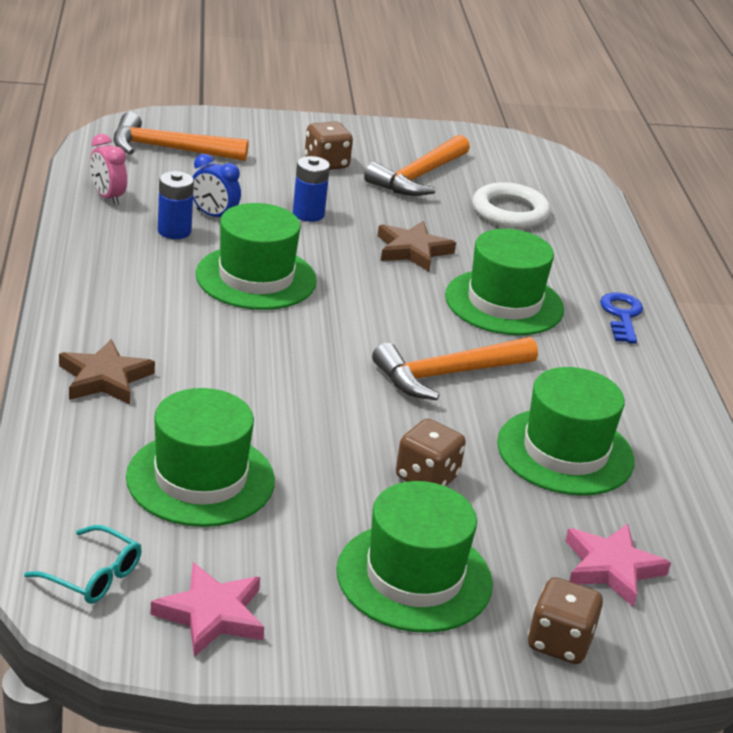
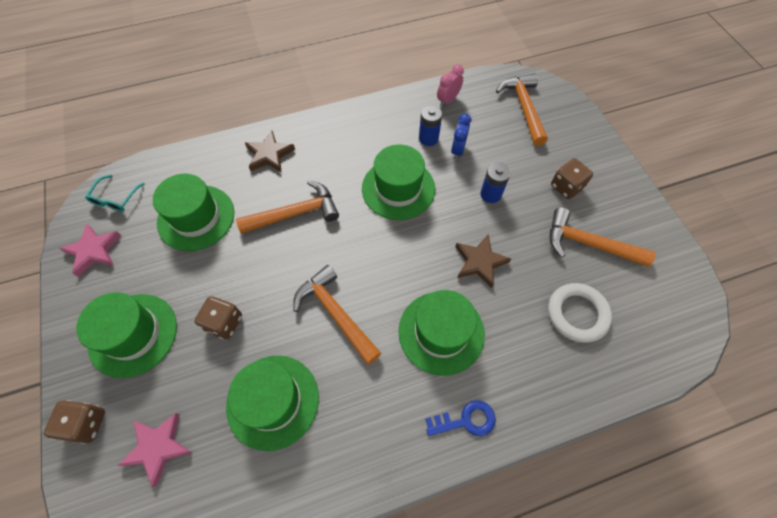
camera: 80 degrees right, 30 degrees up
(250, 375) = (295, 213): none -> orange hammer

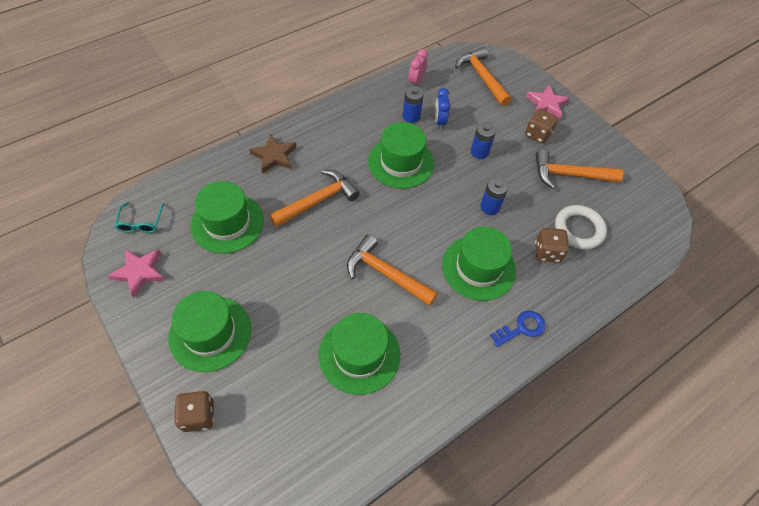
camera: 20 degrees left, 5 degrees down
(158, 447) = (273, 416): pink star -> pink star (546, 104)
(224, 323) = (291, 304): brown dice -> brown dice (547, 252)
(480, 262) = (490, 207): brown star -> blue battery

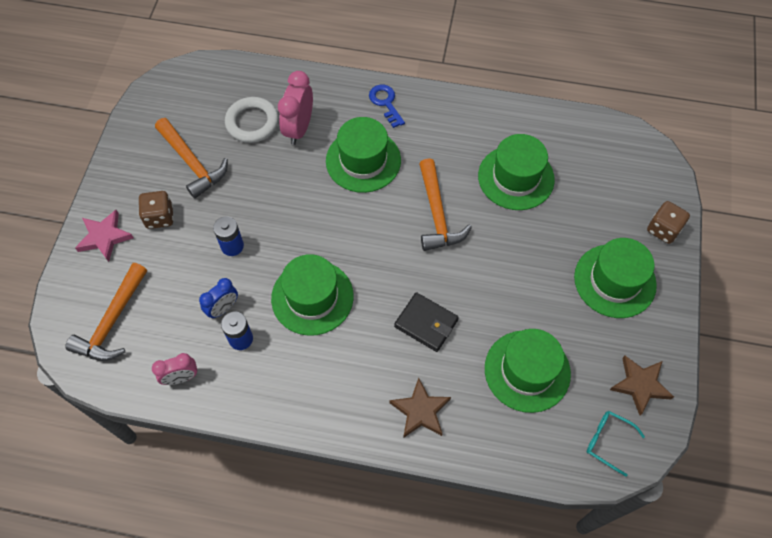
camera: 130 degrees left, 5 degrees up
(140, 272) = (640, 385): pink star -> brown star
(141, 222) = (608, 441): turquoise glasses -> turquoise glasses turned 105 degrees counterclockwise
(318, 200) = (426, 323): orange hammer -> black wallet
(490, 207) = (292, 194): blue battery -> none
(521, 328) = (386, 103): blue key -> blue key turned 45 degrees clockwise
(547, 252) = (299, 128): brown dice -> pink clock

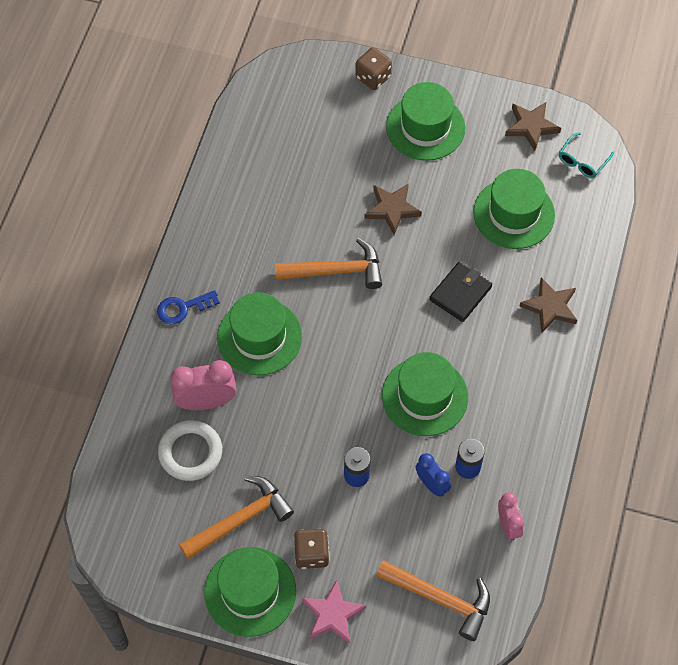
camera: 85 degrees left, 0 degrees up
(299, 128) = (206, 401): pink clock -> pink clock turned 150 degrees clockwise
(512, 256) = (392, 209): none -> brown star
(516, 177) = (299, 193): green hat -> green hat (250, 591)

